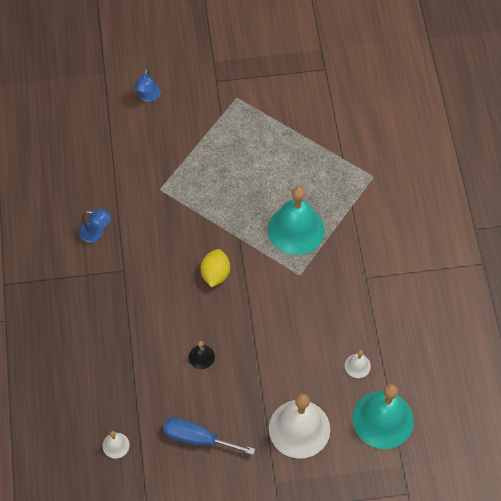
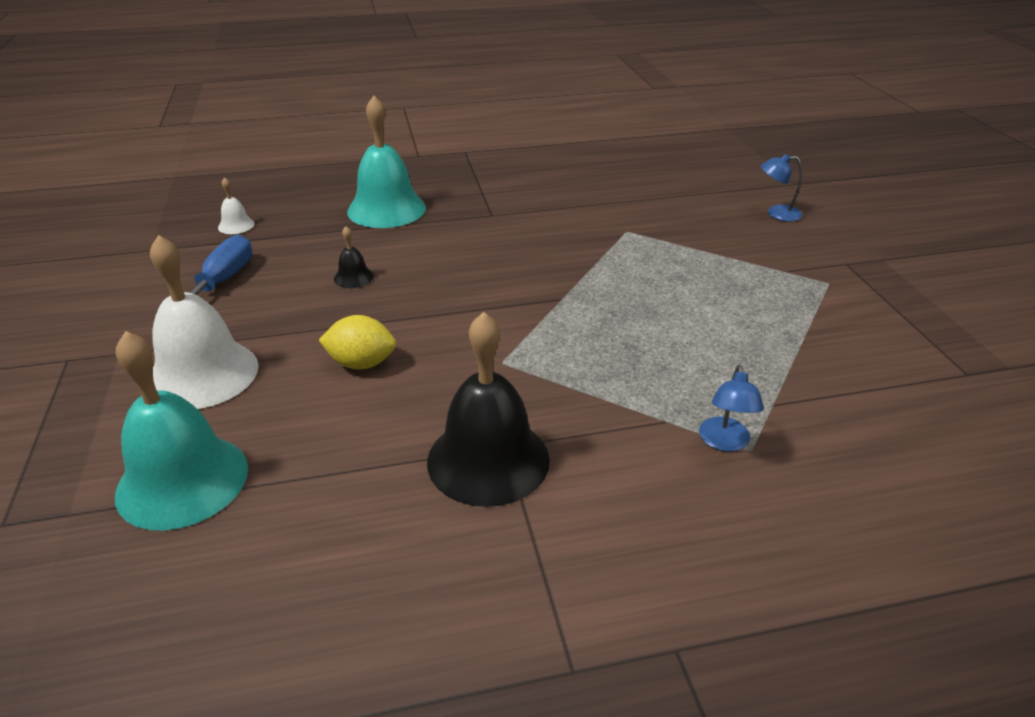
camera: 85 degrees right, 25 degrees down
(96, 233) = (544, 194): blue lamp -> blue lamp (724, 442)
(215, 274) = (493, 281): yellow lemon -> yellow lemon (361, 363)
(296, 229) = (593, 354): turquoise bell -> turquoise bell (386, 209)
(357, 365) = (309, 440): white bell -> none
(375, 285) = (488, 460): none -> black bell

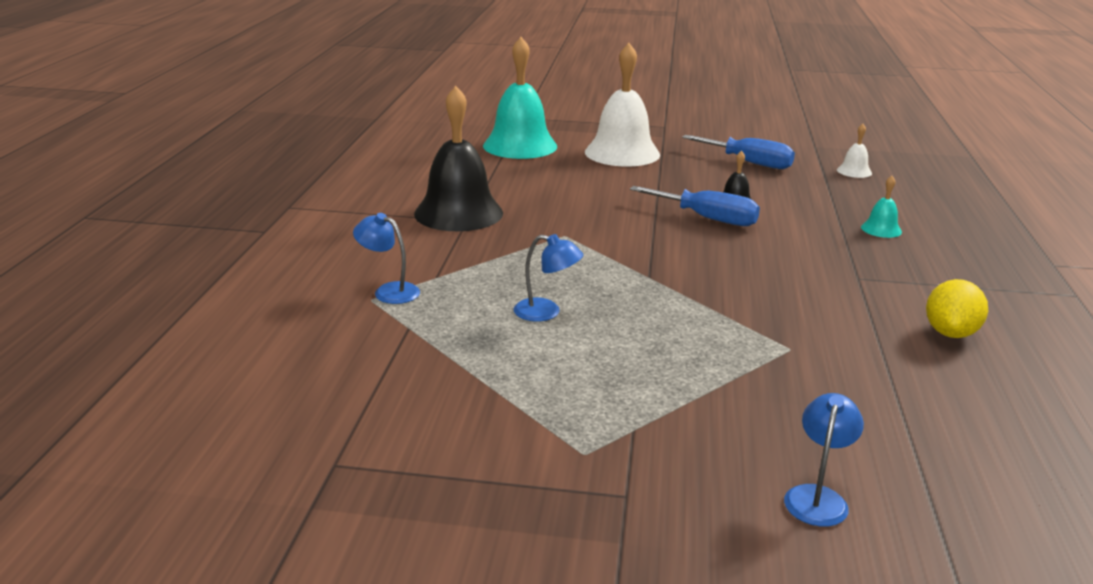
camera: 110 degrees right, 10 degrees down
(361, 363) = (600, 192): yellow lemon -> yellow lemon (950, 333)
(386, 209) = (881, 229): turquoise bell -> turquoise bell, size x0.44
(407, 287) = (707, 218): none -> blue screwdriver
(673, 335) = (546, 312): none -> blue lamp

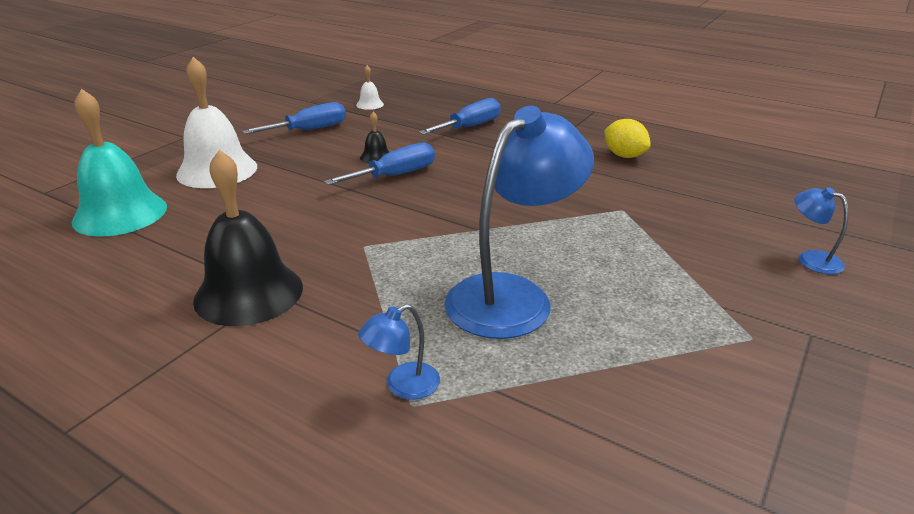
camera: 65 degrees left, 5 degrees up
(546, 312) = (512, 295): blue lamp -> blue lamp, size x2.29
(881, 229) = (470, 127): turquoise bell -> blue screwdriver

